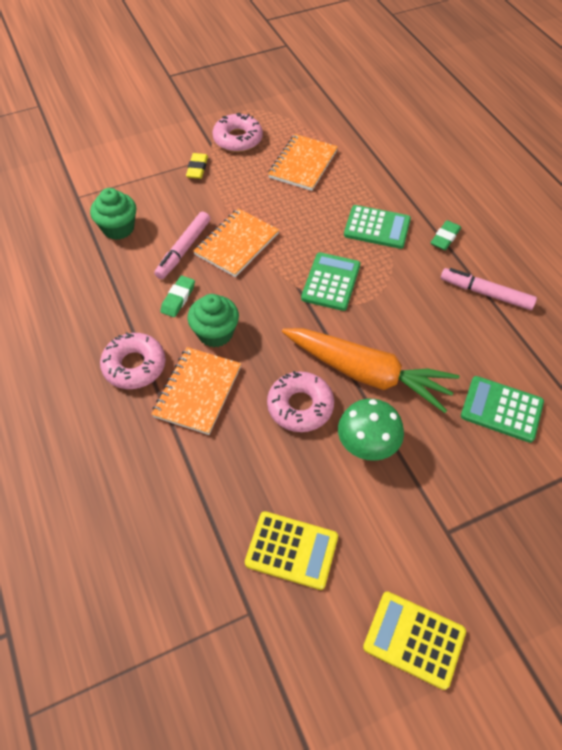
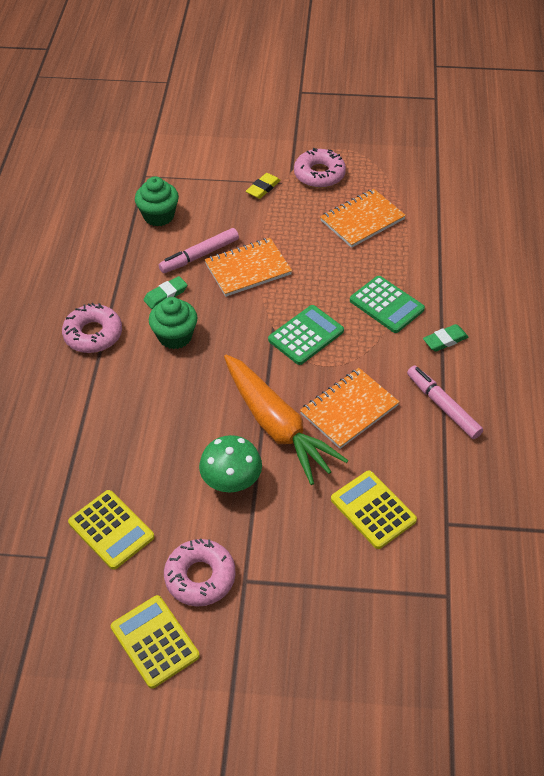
camera: 30 degrees right, 5 degrees down
(197, 392) = (127, 377): orange notebook -> orange notebook (349, 410)
(300, 406) = (200, 426): pink donut -> pink donut (200, 577)
(501, 409) = (373, 510): green calculator -> yellow calculator

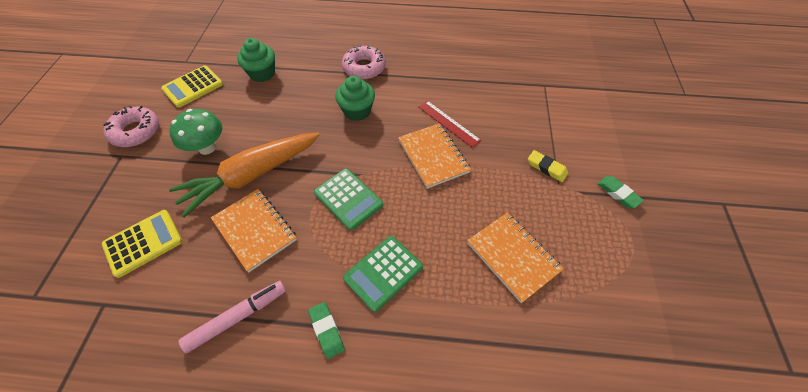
camera: 90 degrees right, 5 degrees up
(155, 641) = (101, 111): yellow calculator -> none
(159, 216) = (495, 96): green cupcake -> green cupcake (262, 73)
(165, 295) = (402, 104): green eraser -> green eraser (618, 194)
(199, 255) = (448, 123): pink marker -> red ruler
(319, 174) = (580, 217): pink donut -> none

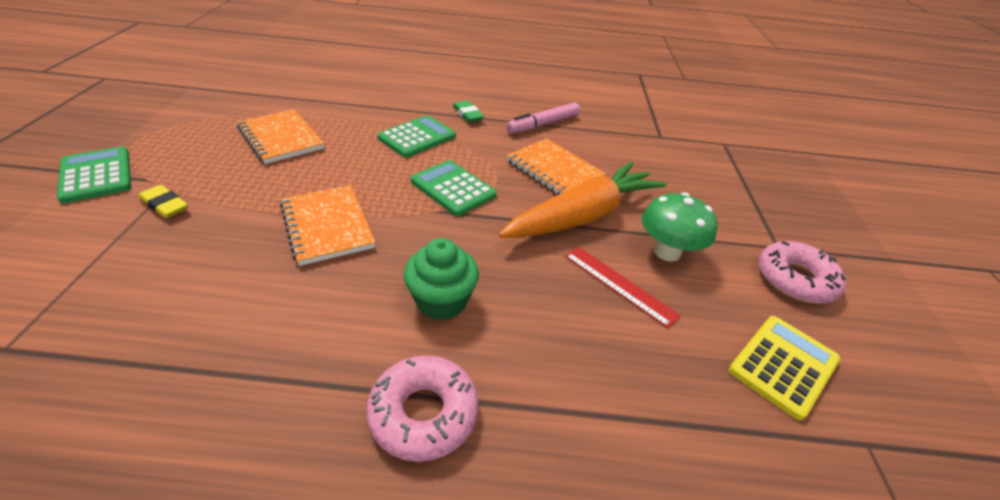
camera: 175 degrees right, 15 degrees down
(143, 243) = (662, 167): yellow calculator -> none
(262, 73) = (662, 399): green cupcake -> none
(448, 123) = (278, 273): red ruler -> red ruler (619, 284)
(618, 194) = (96, 175): green eraser -> green calculator

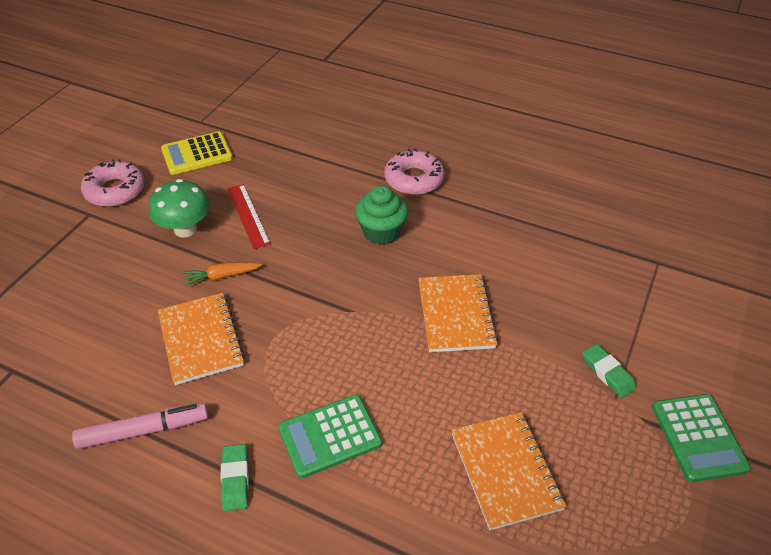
camera: 155 degrees left, 5 degrees up
(165, 205) = (607, 373): yellow eraser -> green eraser
(453, 188) = (324, 336): green calculator -> none
(583, 216) = (222, 276): orange carrot -> orange carrot, size x0.41

